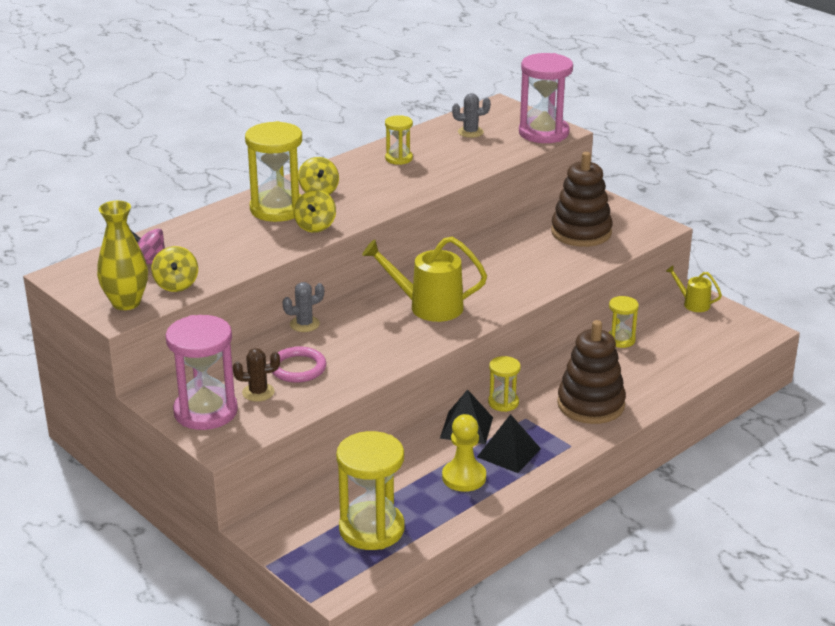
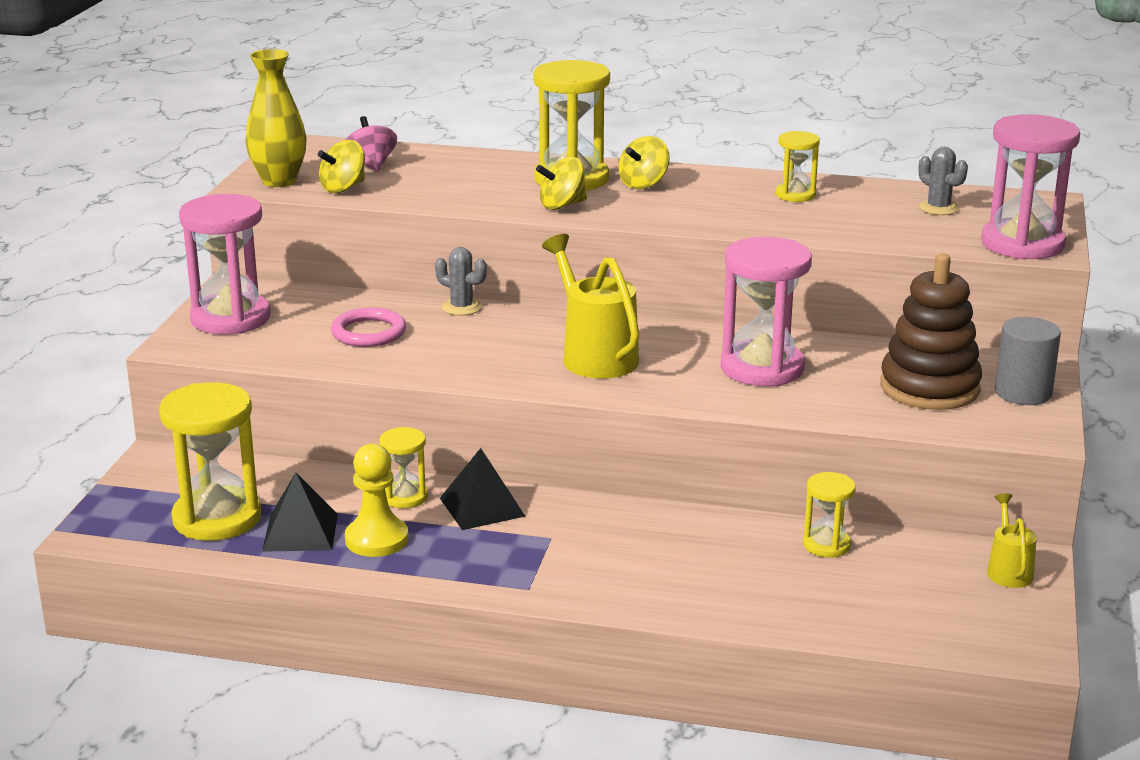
camera: 55 degrees right, 5 degrees down
(258, 392) = (296, 330): brown cactus -> none
(503, 402) = (565, 512): yellow hourglass -> yellow hourglass (405, 497)
(505, 265) = (762, 368): none -> pink hourglass
(509, 452) = (462, 551): black pyramid -> black pyramid (300, 532)
(591, 404) = (640, 572): brown stacking toy -> none
(614, 213) = (1023, 393): none -> grey cylinder

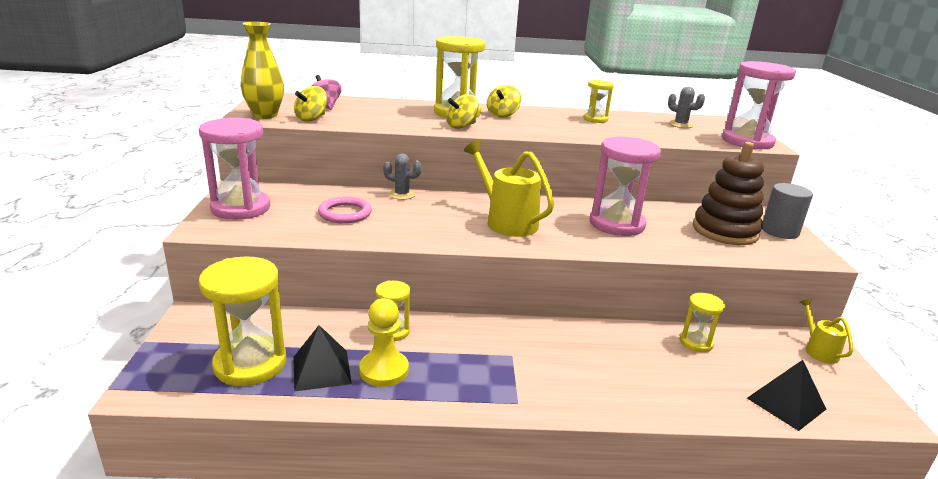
camera: 15 degrees left, 0 degrees up
(482, 507) = (451, 334): black pyramid -> black pyramid (786, 403)

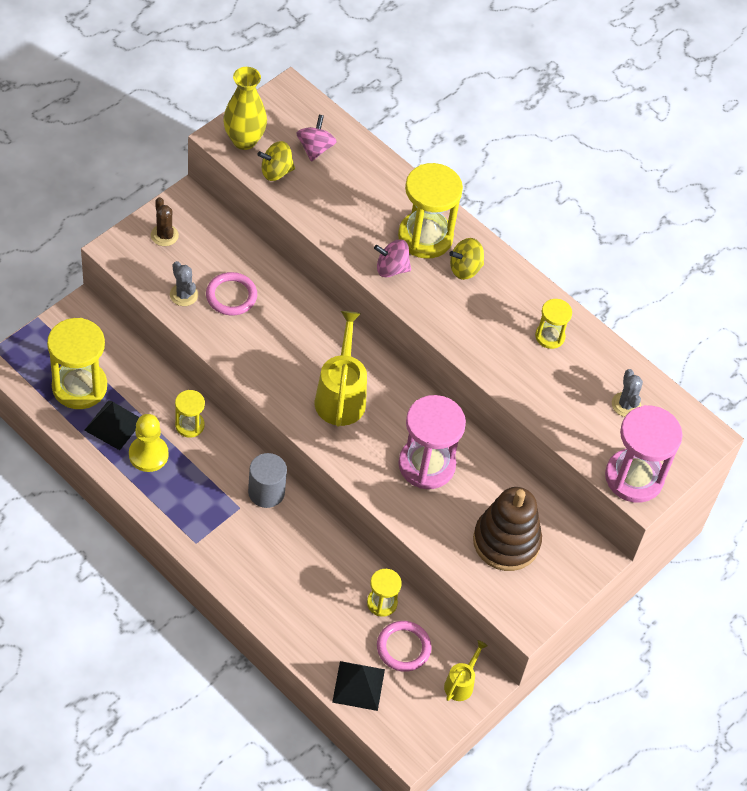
camera: 40 degrees right, 30 degrees up
(241, 208) = (164, 235): pink hourglass -> brown cactus
(402, 194) = (305, 298): grey cactus -> grey cactus (184, 295)
(461, 126) = (391, 268): yellow spinning top -> pink spinning top
(756, 357) = (403, 648): none -> pink ring
(779, 231) = (556, 579): grey cylinder -> grey cylinder (266, 492)

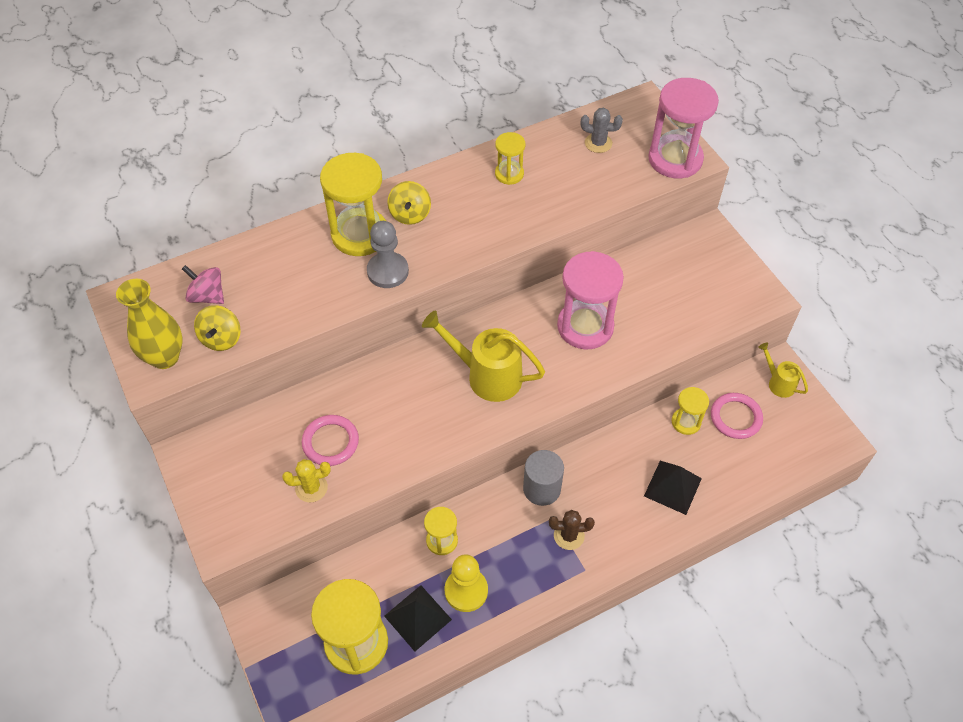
camera: 65 degrees left, 0 degrees up
(164, 235) = (224, 488): brown cactus -> brown cactus (569, 535)
(184, 295) = (311, 488): grey cactus -> yellow cactus
(358, 685) = (769, 465): black pyramid -> black pyramid (672, 487)
(391, 268) = (388, 271): pink spinning top -> grey pawn
(506, 541) = (681, 289): brown stacking toy -> none

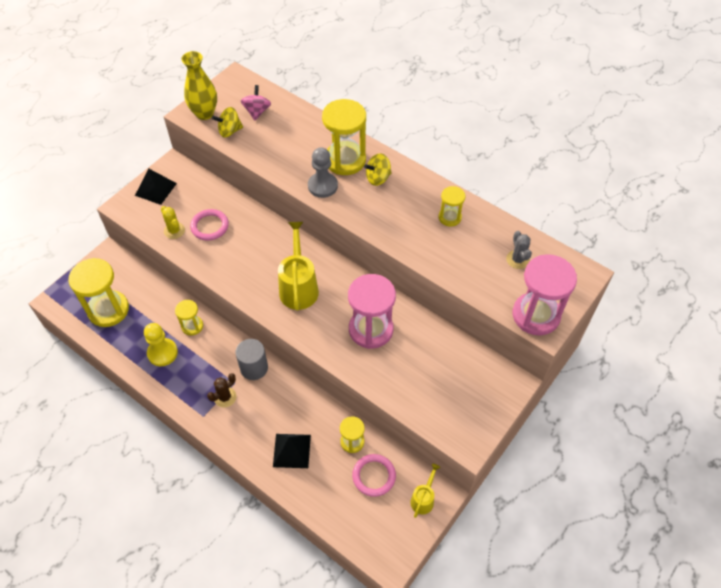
camera: 65 degrees right, 0 degrees up
(418, 617) = (135, 334): black pyramid -> black pyramid (155, 189)
(569, 535) = (225, 397): brown cactus -> brown cactus turned 75 degrees clockwise

